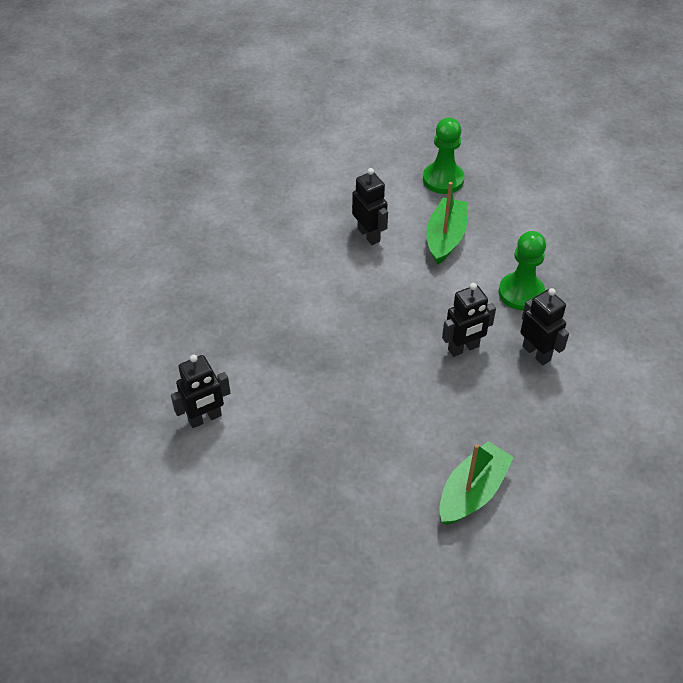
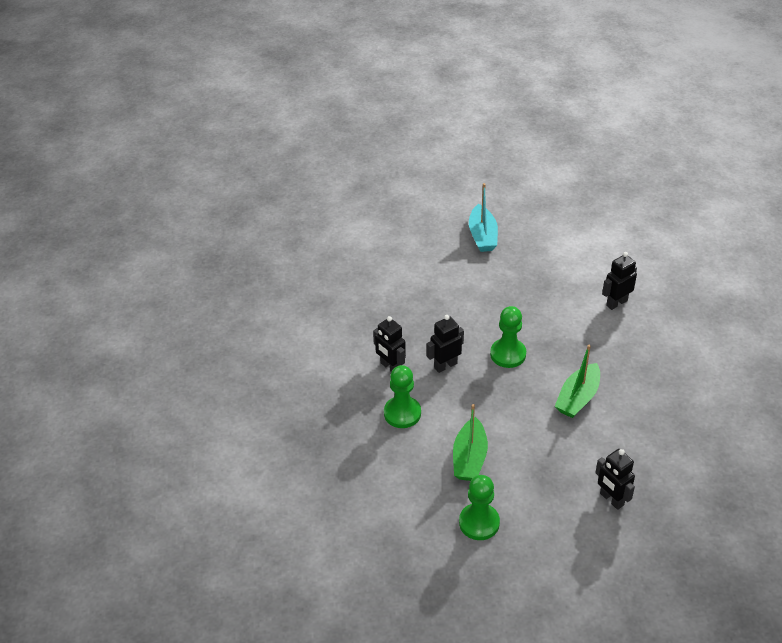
camera: 175 degrees right, 5 degrees down
(369, 235) = (537, 454): black robot -> black robot (611, 499)
(378, 355) = (508, 354): none -> green pawn
(379, 576) = (482, 236): none -> turquoise boat
(472, 492) = (432, 279): green boat -> green boat (578, 398)

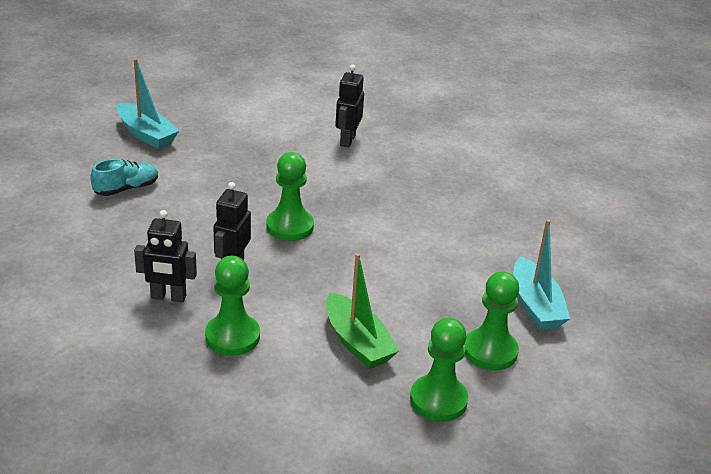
camera: 45 degrees left, 10 degrees down
(433, 275) = (126, 189): none -> turquoise shoe
(545, 512) = (490, 351): none -> green pawn
(578, 398) = (403, 233): green boat -> none
(611, 499) = (535, 305): black robot -> turquoise boat

